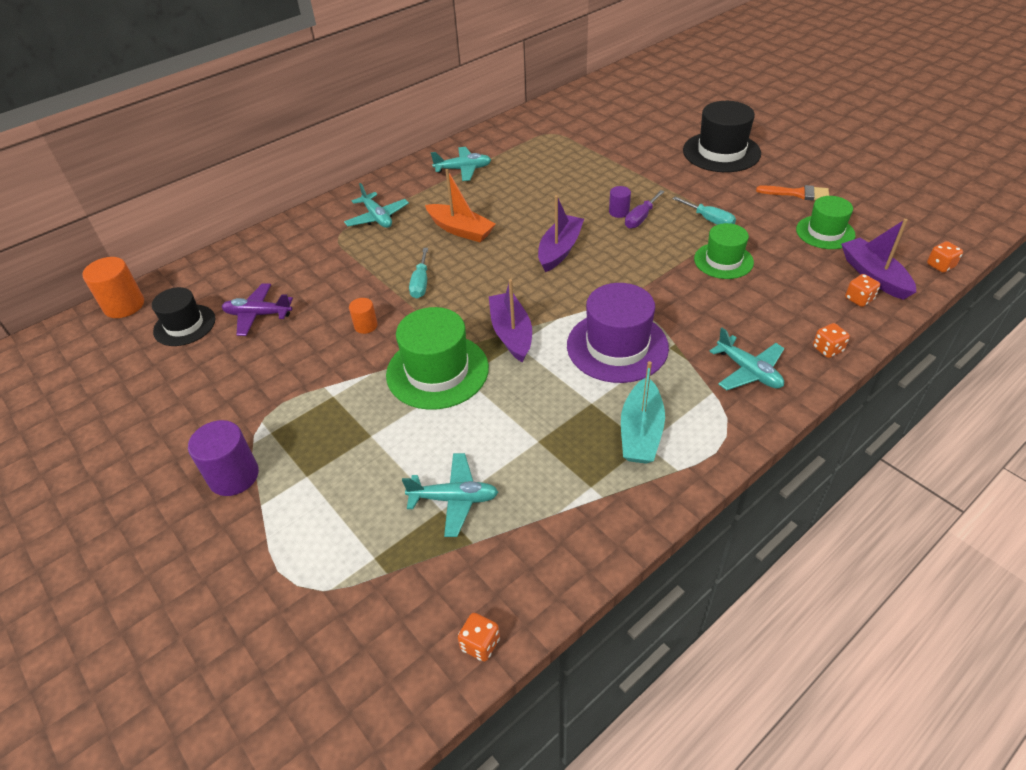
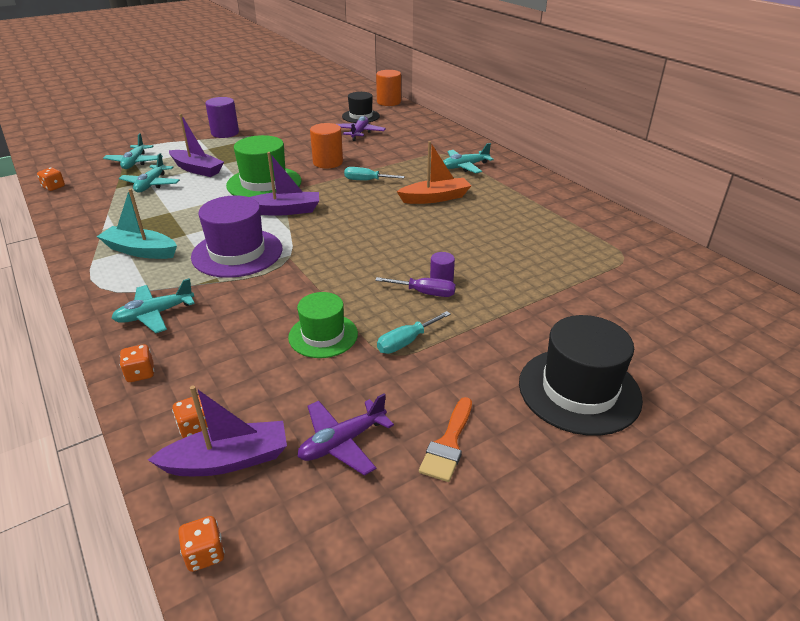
camera: 95 degrees right, 10 degrees down
(366, 326) = (328, 162): orange cylinder -> orange cylinder, size x1.78
(461, 230) = (435, 198): orange boat -> orange boat turned 150 degrees counterclockwise
(463, 169) = (541, 203): turquoise plane -> turquoise plane (135, 162)
(559, 250) = (386, 240): purple boat -> purple boat (197, 169)
(640, 218) = (425, 293): purple screwdriver -> purple screwdriver turned 150 degrees clockwise
(825, 232) = (342, 442): green hat -> purple plane

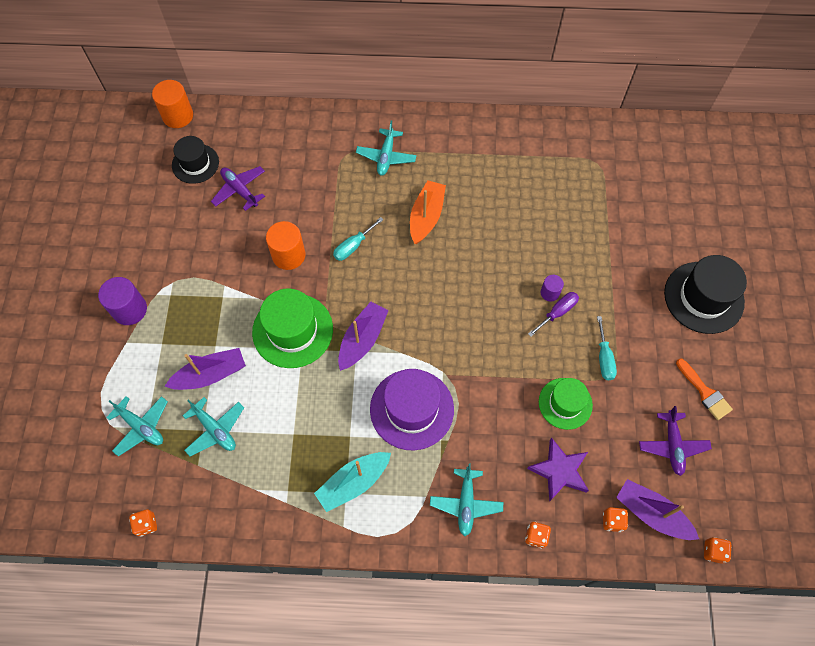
camera: 55 degrees left, 30 degrees up
(228, 460) = (651, 513): purple boat -> purple boat turned 75 degrees counterclockwise
(235, 361) = (559, 471): none -> purple star

